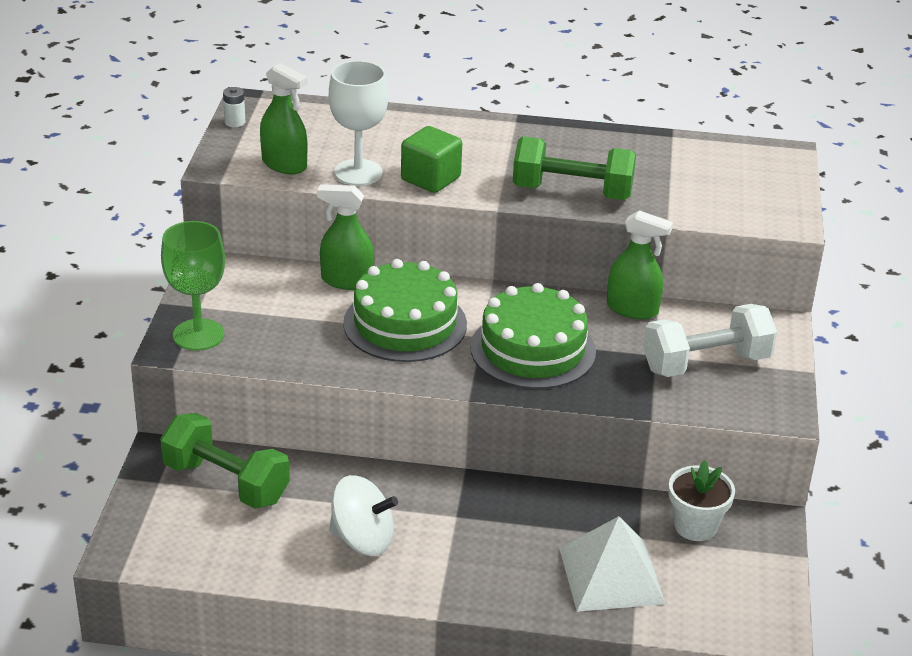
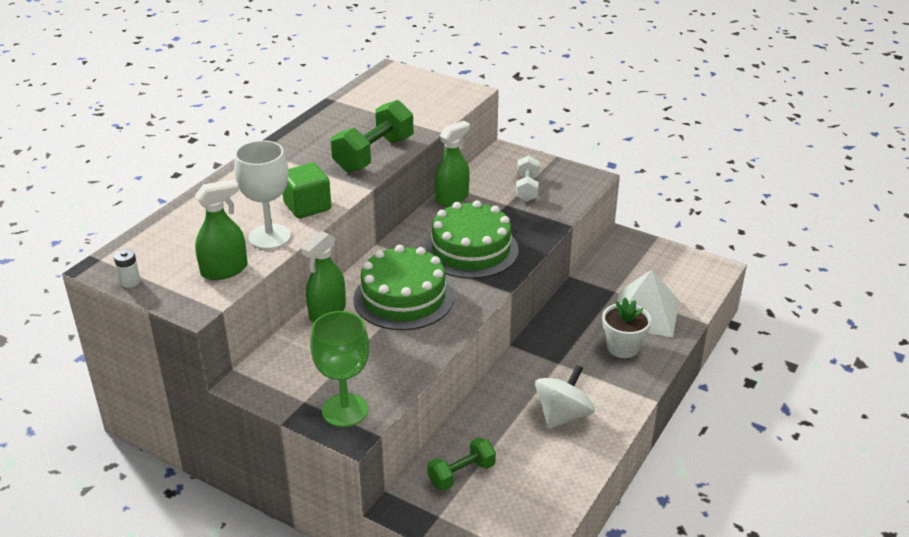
camera: 65 degrees left, 0 degrees up
(226, 482) = (461, 474): green dumbbell -> green dumbbell, size x0.61
(695, 526) = (614, 266): white flower pot -> white flower pot (623, 347)
(706, 363) = (527, 189): white dumbbell -> white dumbbell, size x0.61

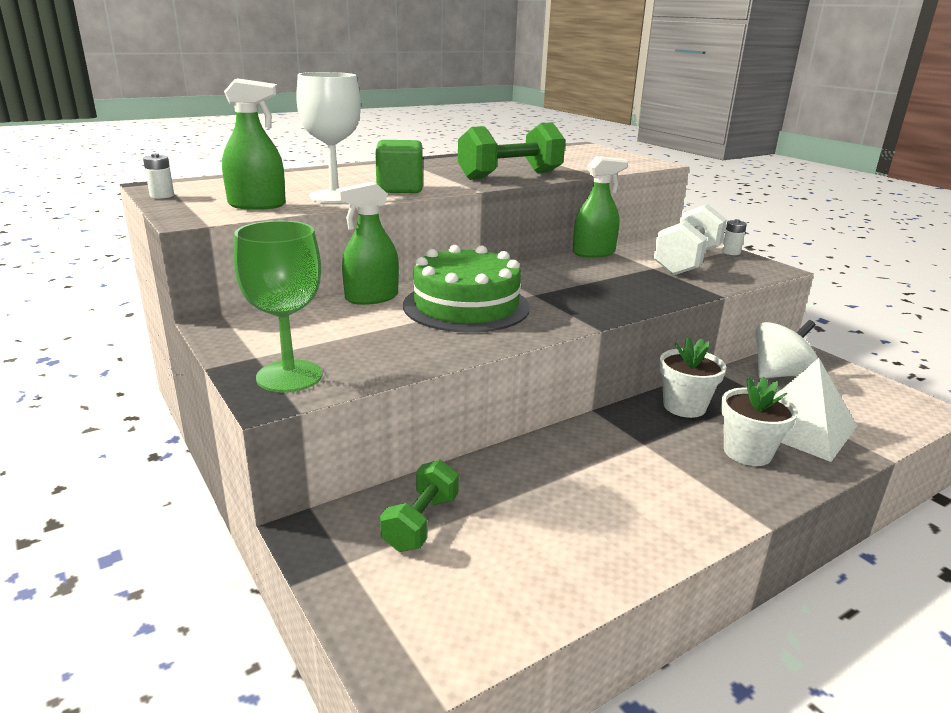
camera: 25 degrees right, 10 degrees down
(461, 474) = (421, 523): green dumbbell -> green dumbbell turned 60 degrees counterclockwise
(471, 250) = (581, 289): green cake -> none
(527, 189) = (686, 262): white dumbbell -> white dumbbell, size x1.63
(552, 164) = (731, 252): none -> white battery
(563, 415) = (613, 501): white spinning top -> white spinning top (780, 374)
(568, 320) = (684, 406): none -> white flower pot

